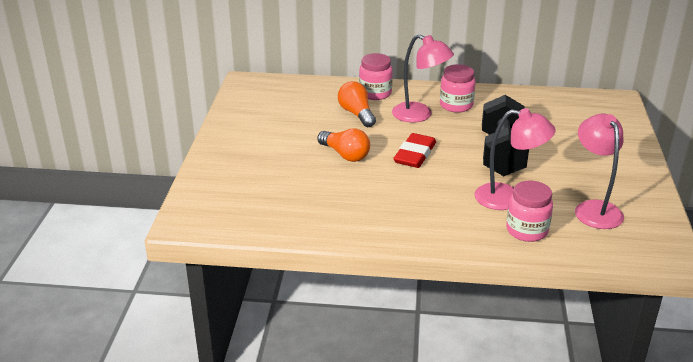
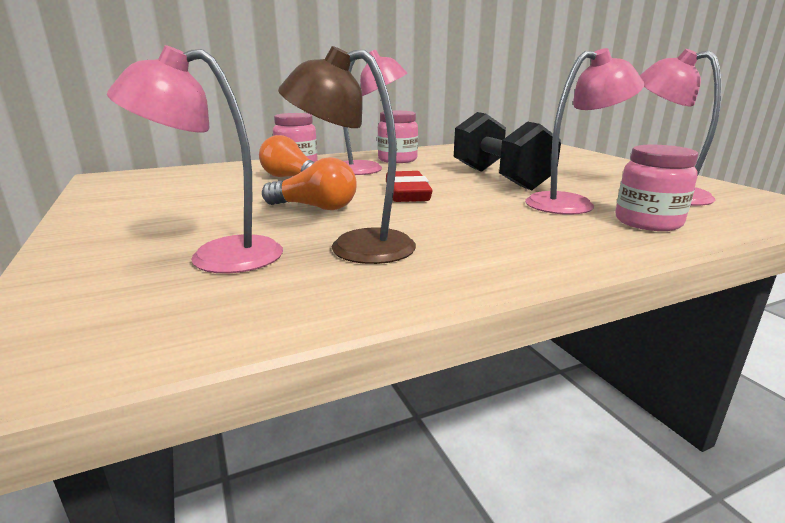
camera: 30 degrees left, 10 degrees down
(270, 183) = (217, 256): none -> pink lamp
(337, 196) = (354, 246): none -> brown lamp

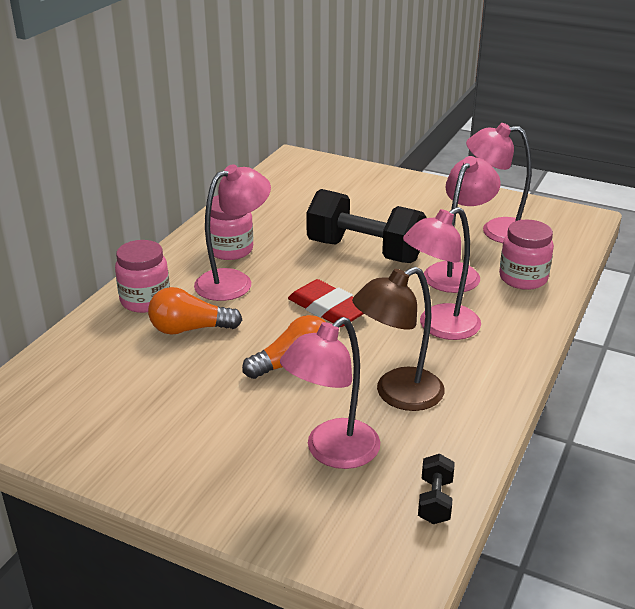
camera: 40 degrees left, 10 degrees up
(206, 328) = (435, 501): none -> black dumbbell
(486, 224) = (439, 327): none -> pink lamp

